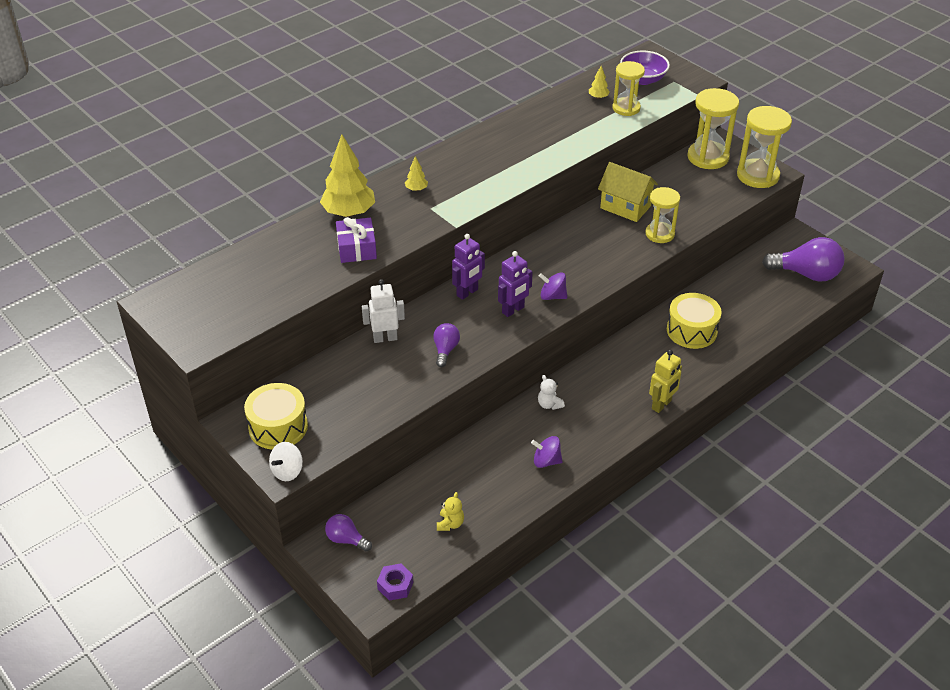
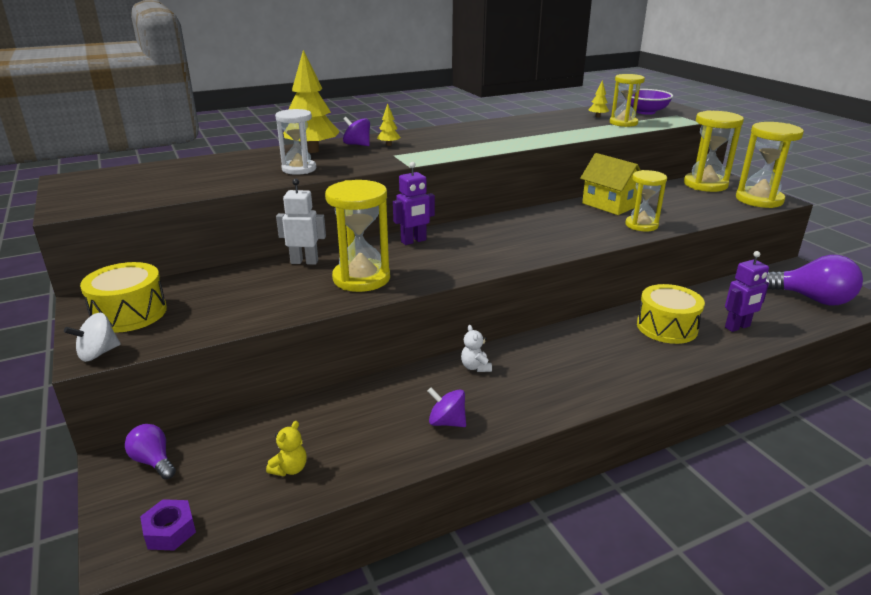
camera: 15 degrees right, 15 degrees down
(356, 248) = (299, 169): purple gift -> white hourglass
(445, 350) = (361, 278): purple light bulb -> yellow hourglass
(513, 310) = (455, 258): purple robot -> purple robot (737, 327)
(552, 296) = (504, 254): purple spinning top -> purple spinning top (357, 145)
(661, 405) = (614, 389): yellow robot -> none

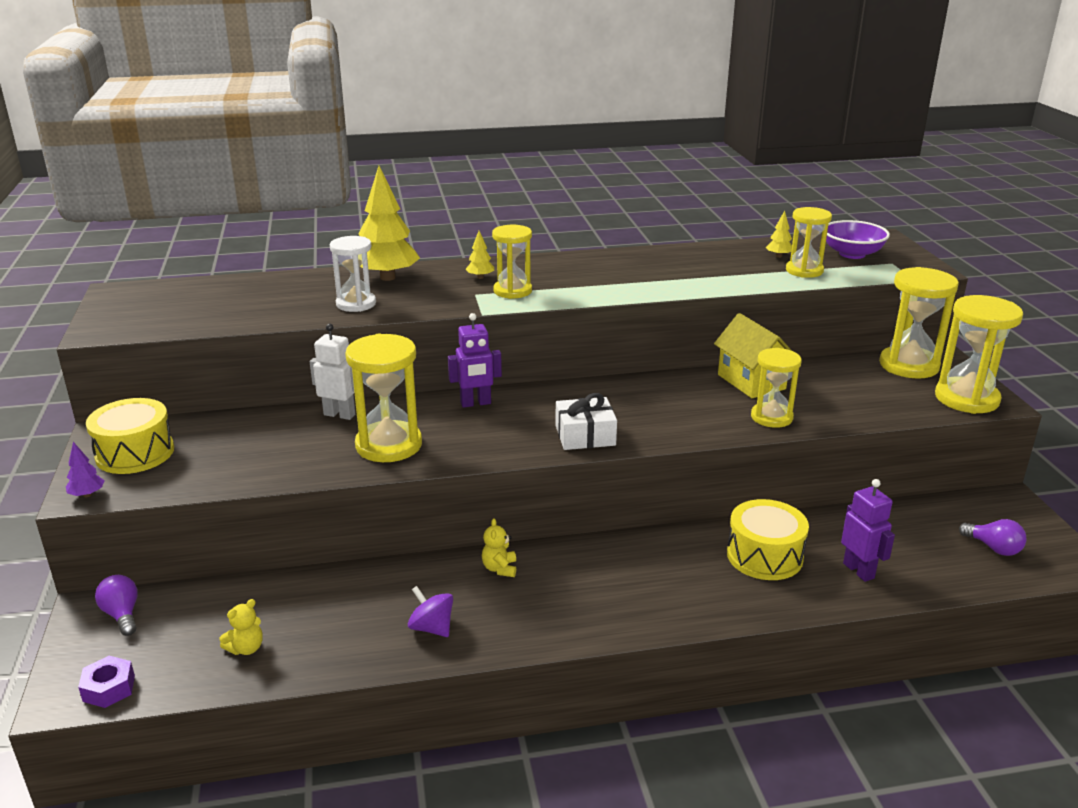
camera: 15 degrees right, 0 degrees up
(98, 353) = (87, 494): white spinning top -> purple tree
(357, 145) = (444, 273): purple spinning top -> none
(422, 151) = (512, 291): none -> yellow hourglass
(475, 367) = (500, 568): white teddy bear -> yellow teddy bear
(515, 252) = (585, 435): none -> white gift
(737, 327) = (859, 570): purple robot -> purple robot turned 105 degrees counterclockwise
(812, 299) = (993, 548): purple light bulb -> purple light bulb, size x0.53

